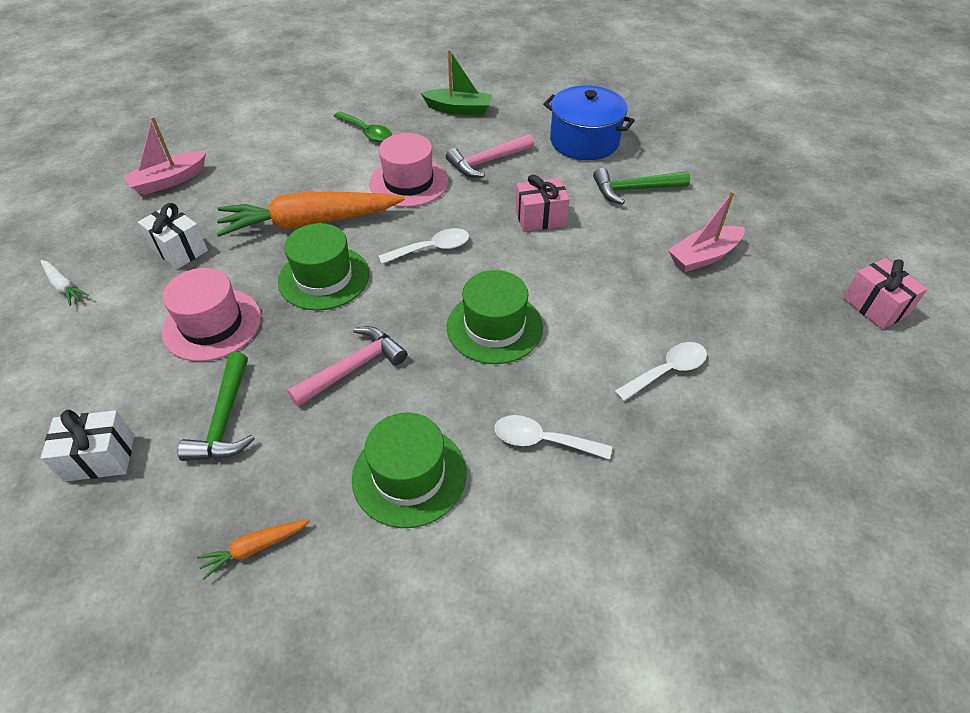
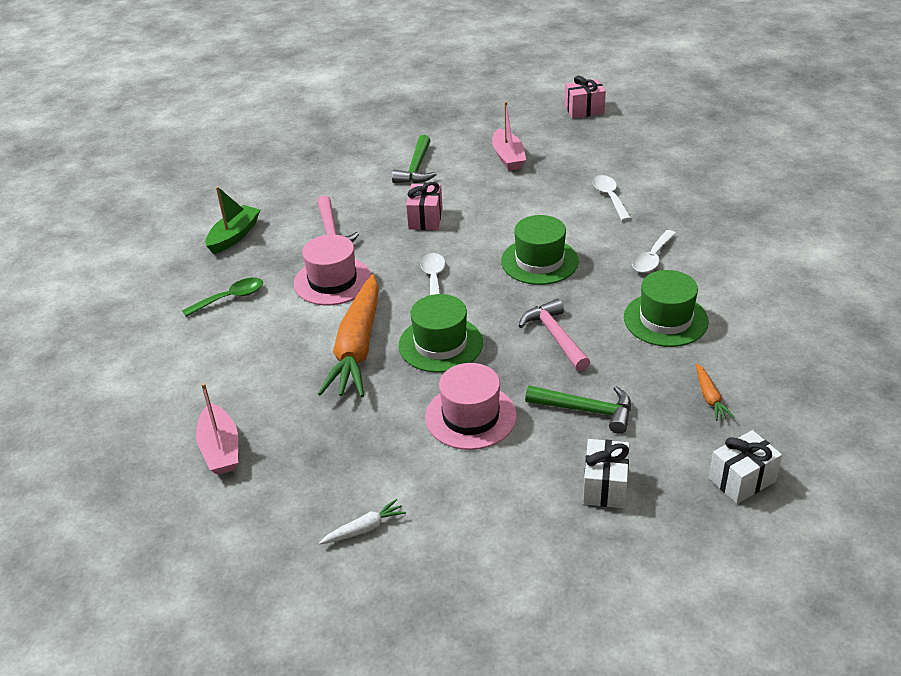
camera: 70 degrees left, 10 degrees down
(179, 250) = (350, 439): white gift -> white gift (742, 480)
(584, 141) = (336, 178): blue pot -> none

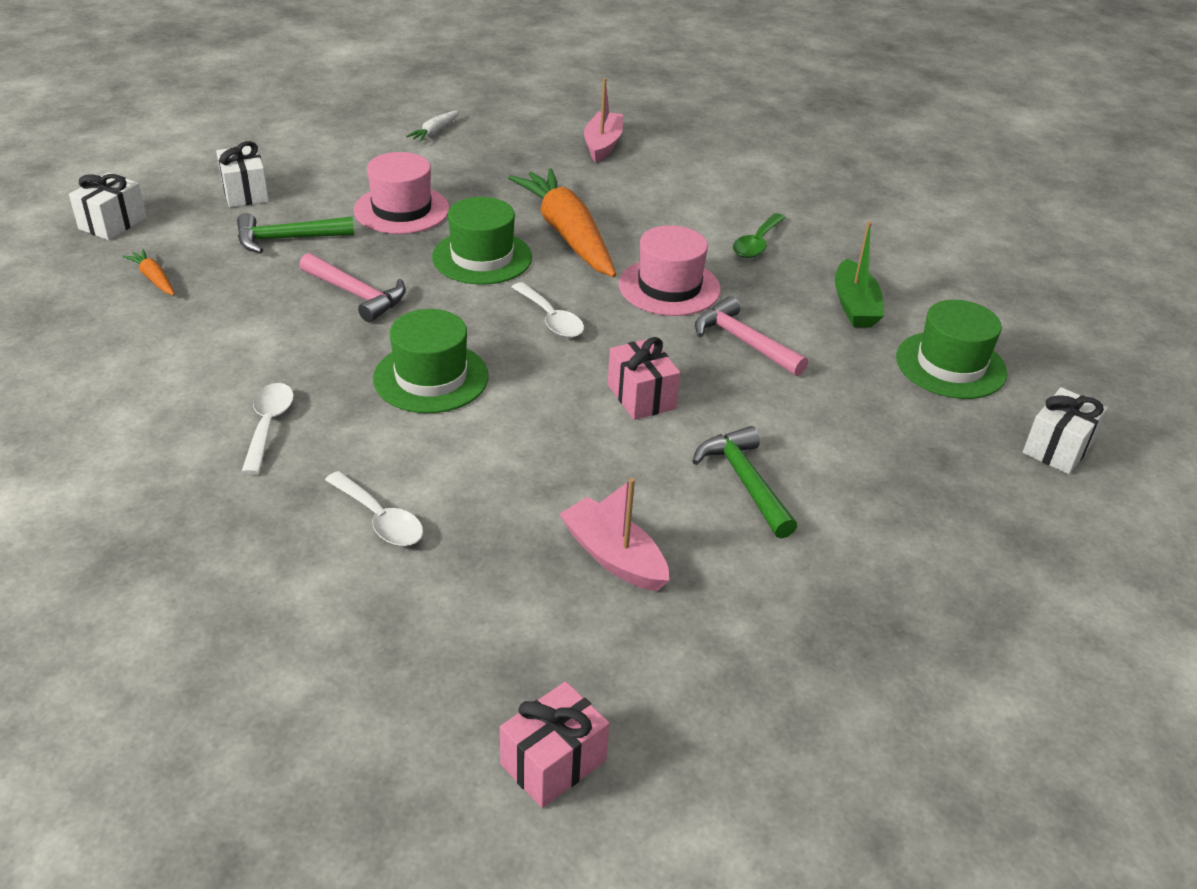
camera: 145 degrees right, 0 degrees up
(220, 449) = (602, 145): pink boat -> pink boat turned 60 degrees clockwise
(249, 144) = (1057, 448): none -> white gift
(665, 319) = (225, 345): green hat -> green hat (950, 365)

